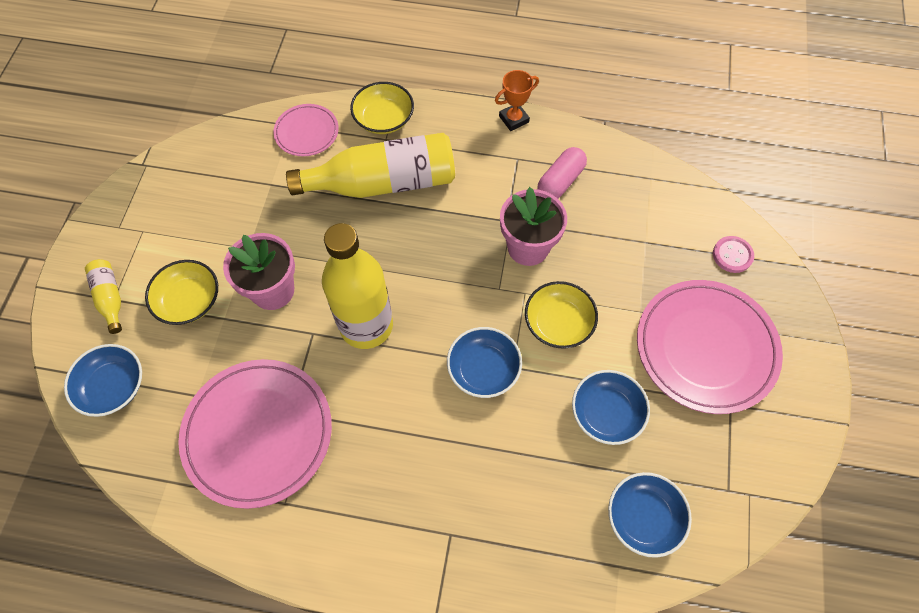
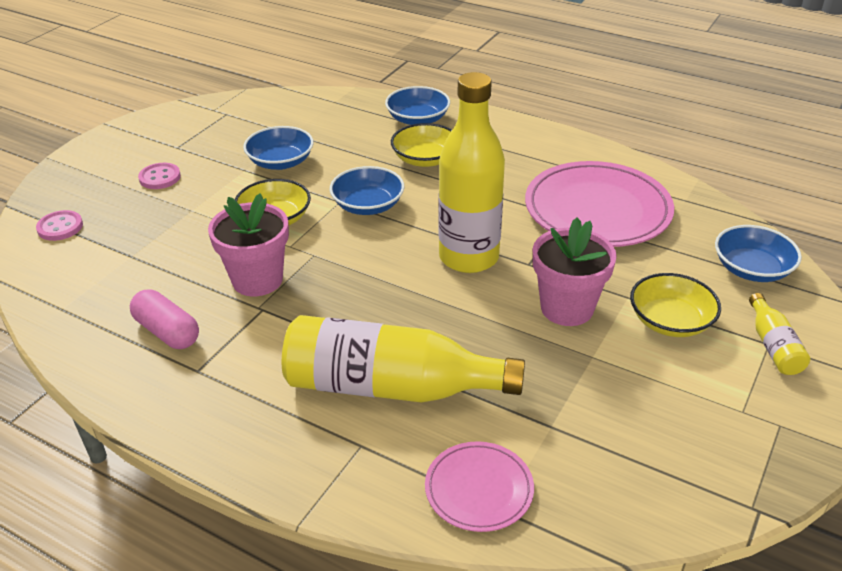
camera: 160 degrees left, 25 degrees down
(384, 119) = (349, 477): yellow bowl -> yellow bowl (425, 159)
(514, 119) = (161, 422): orange trophy -> none
(560, 181) = (167, 332): pink capsule -> pink capsule turned 75 degrees clockwise
(643, 517) = (299, 115): blue bowl -> blue bowl (418, 119)
(705, 348) = (160, 177): pink plate -> pink button

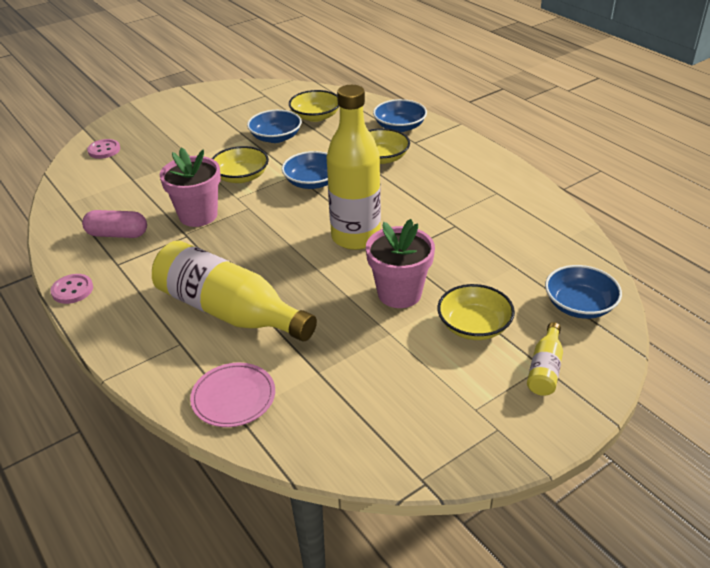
camera: 25 degrees right, 0 degrees up
(160, 177) = (188, 131): pink button -> pink button (72, 290)
(167, 332) = (117, 234): pink capsule -> pink capsule turned 60 degrees counterclockwise
(310, 127) = (315, 116): none -> yellow bowl
(597, 210) = (486, 227): pink plate -> none

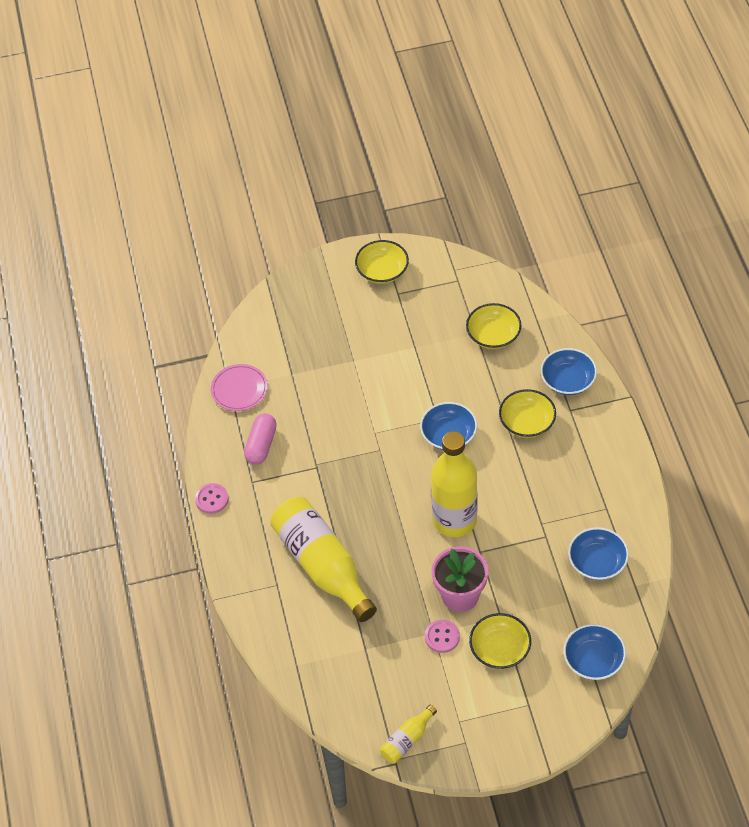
camera: 25 degrees right, 15 degrees up
(104, 150) = (277, 320): pink button -> pink button (442, 637)
(117, 234) = (261, 445): pink capsule -> pink capsule turned 75 degrees clockwise
(198, 215) = (334, 444): pink flower pot -> none
(233, 397) = (298, 648): pink plate -> pink plate (239, 389)
(241, 176) = (388, 404): yellow bowl -> yellow bowl (382, 271)
(275, 137) = (441, 356): blue bowl -> blue bowl (597, 562)
(545, 369) = (528, 707): yellow bottle -> yellow bottle (407, 740)

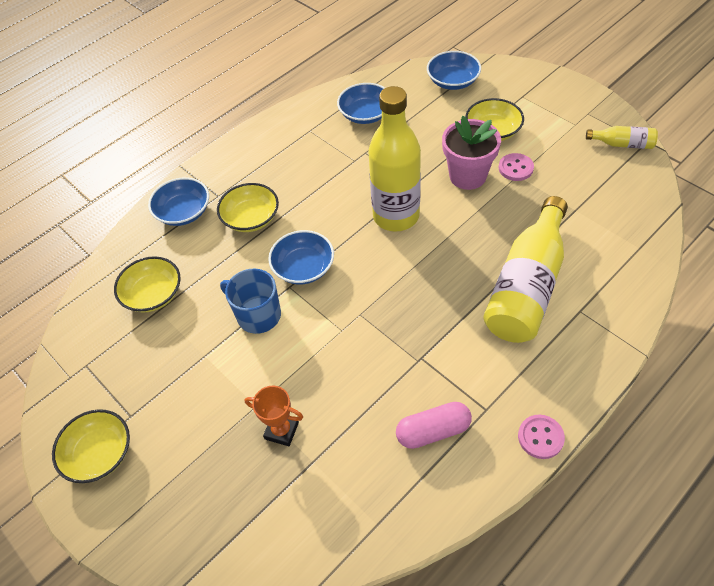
camera: 120 degrees left, 0 degrees up
(239, 389) = (372, 510): pink plate -> none
(325, 367) = (281, 430): none -> orange trophy
(426, 389) = (258, 315): none -> blue mug

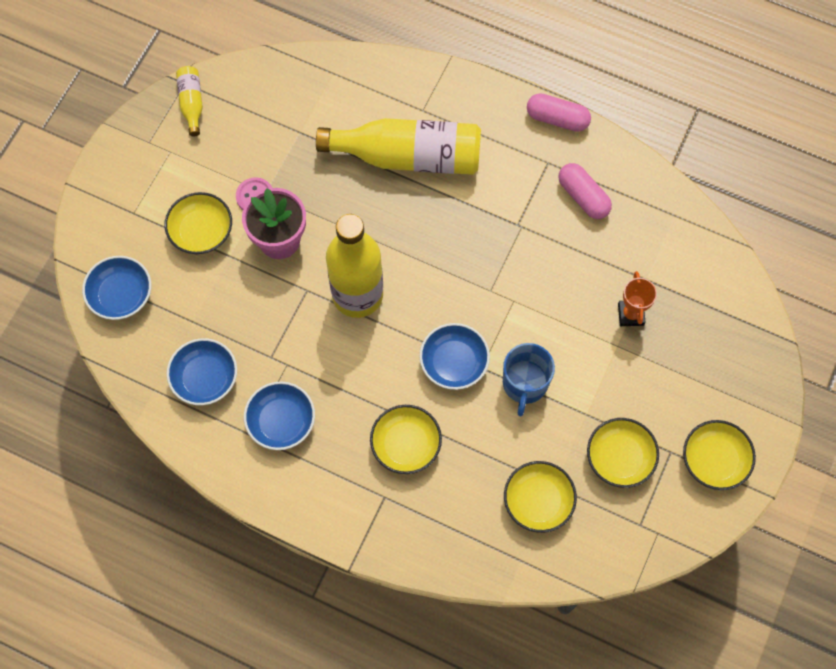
camera: 115 degrees left, 15 degrees up
(151, 369) = (619, 457): none -> yellow bowl
(183, 212) = (420, 525): blue bowl -> blue bowl (281, 421)
(540, 437) = (557, 119): pink button -> pink capsule

